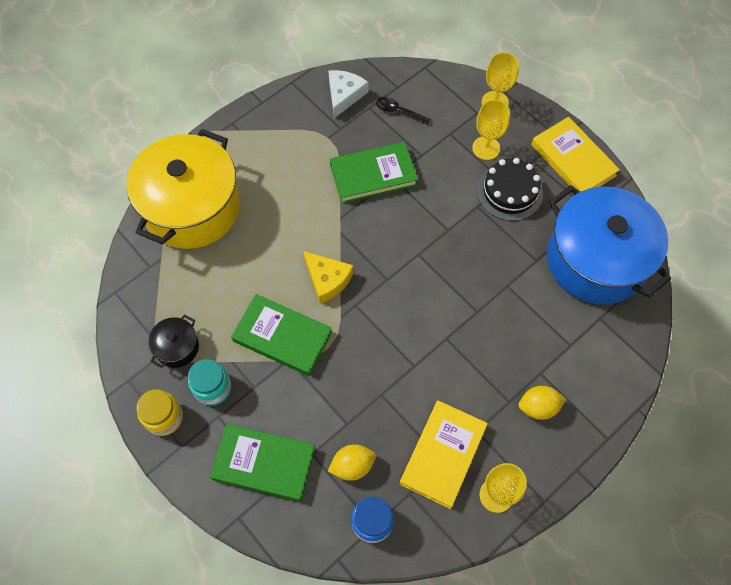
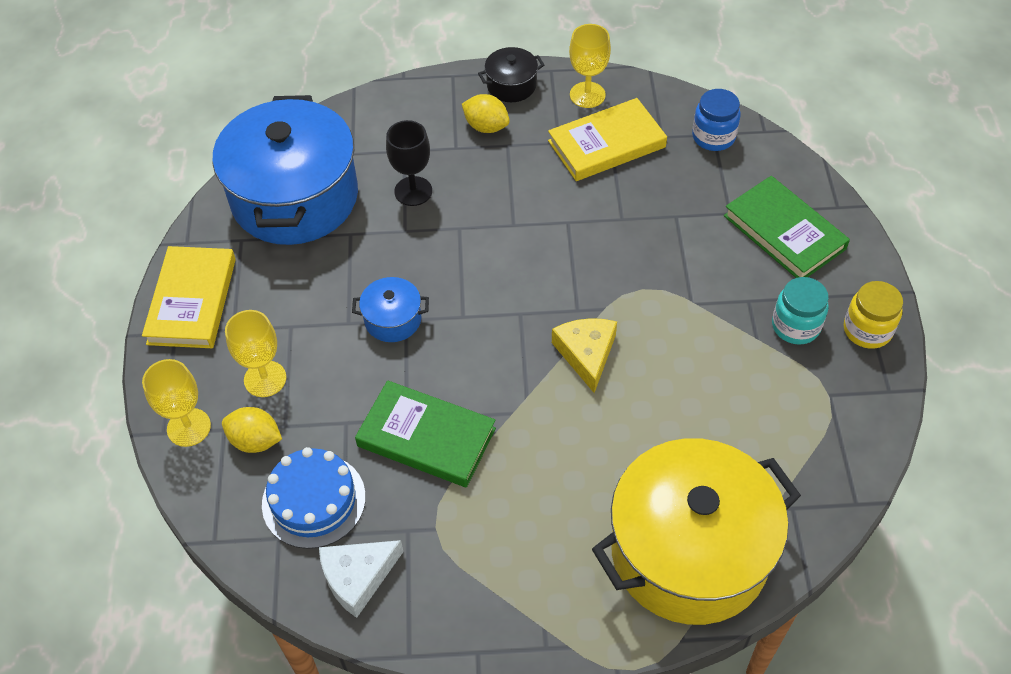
camera: 140 degrees left, 10 degrees down
(177, 347) = (812, 390): black pot -> black pot (511, 85)
(282, 336) = (683, 328): green book -> none
(352, 466) = (698, 183): yellow lemon -> yellow lemon (255, 441)
(398, 111) = (313, 500): black spoon -> blue cake
(455, 225) = (393, 319): none -> blue pot
(509, 192) = (297, 314): black cake -> none
(531, 317) = (413, 191): none -> black goblet

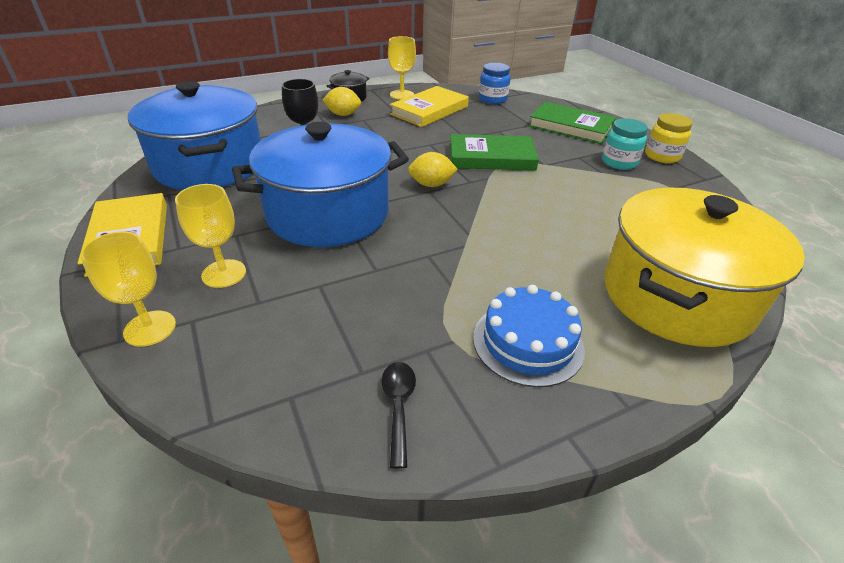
camera: 25 degrees left, 15 degrees down
(255, 441) = (231, 321): yellow lemon -> yellow lemon (431, 184)
(313, 500) = (315, 352): blue cake -> blue cake (528, 342)
(357, 577) = (398, 406): white cheese -> black spoon
(393, 319) = (328, 213): blue pot -> blue pot, size x2.40
(426, 437) = (401, 277): green book -> green book (491, 157)
(586, 354) = (495, 201): yellow cheese -> none

